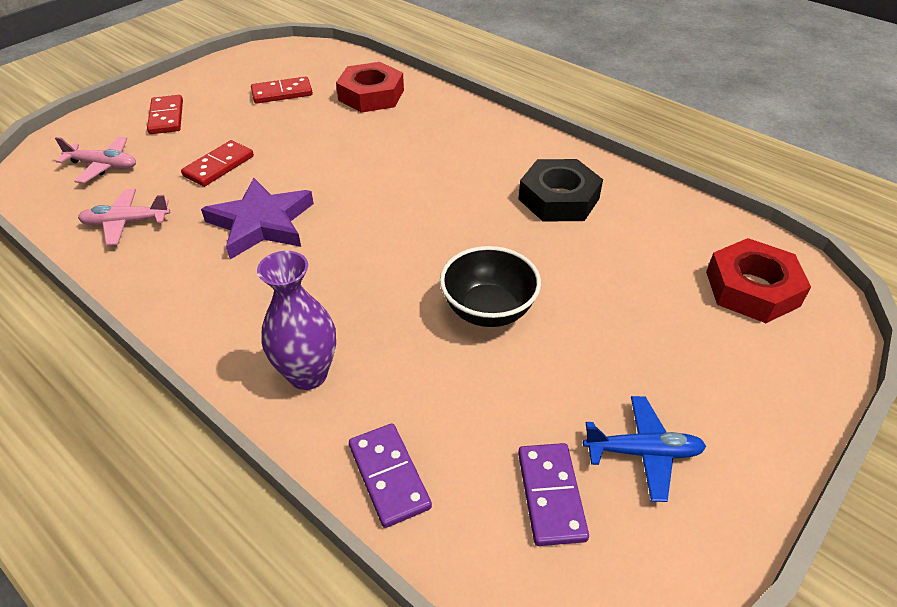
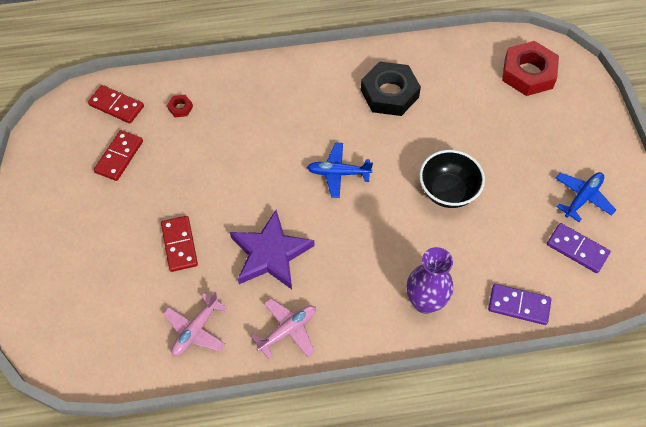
camera: 50 degrees left, 15 degrees up
(103, 166) = (105, 315): pink plane -> pink plane (287, 330)
(166, 117) = (75, 245): red domino -> red domino (116, 106)
(371, 95) = (180, 108): red nut -> red nut, size x0.42
(411, 216) = (338, 173): none -> blue plane

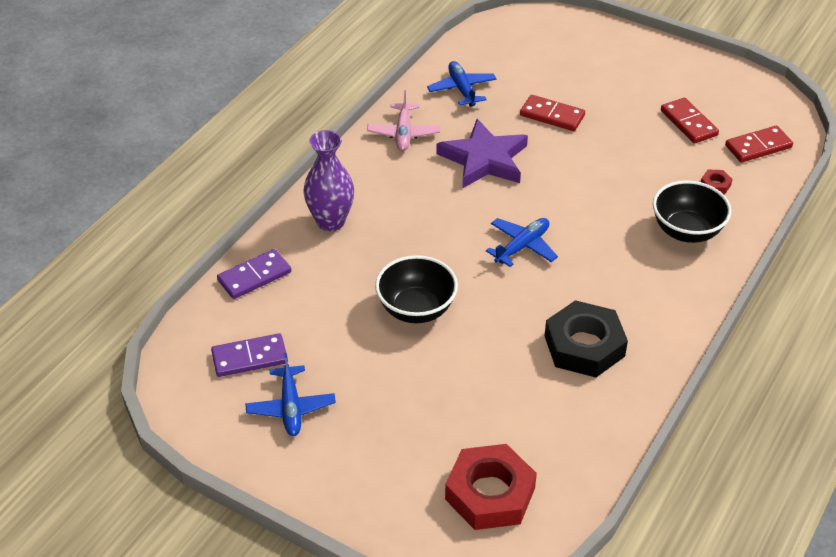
camera: 130 degrees right, 15 degrees down
(196, 330) = (462, 89): pink plane -> blue plane
(242, 99) = (686, 231): none -> black bowl

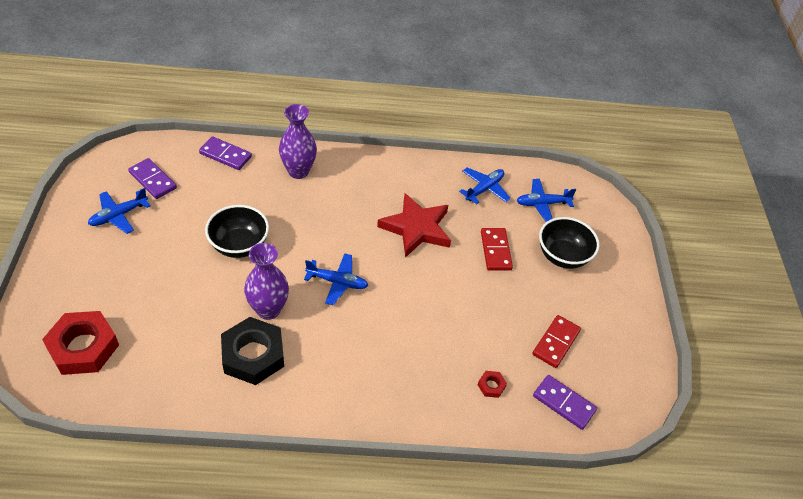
camera: 55 degrees right, 5 degrees up
(403, 133) = (412, 175): pink plane -> none
(484, 159) = (416, 228): purple star -> red star
(510, 58) = (542, 204): none -> blue plane
(528, 314) = (268, 309): none -> purple vase
(686, 231) = (420, 382): black bowl -> black bowl (562, 256)
(758, 146) = (564, 403): red domino -> purple domino

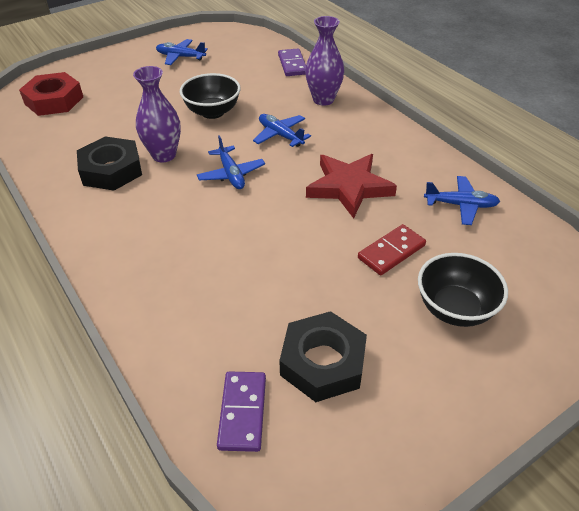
camera: 60 degrees right, 5 degrees down
(152, 180) = (228, 52): purple domino -> none
(491, 386) = (210, 334): red nut -> none
(542, 204) = (505, 256): blue plane -> blue plane (280, 135)
(555, 342) = (323, 362): red domino -> black nut

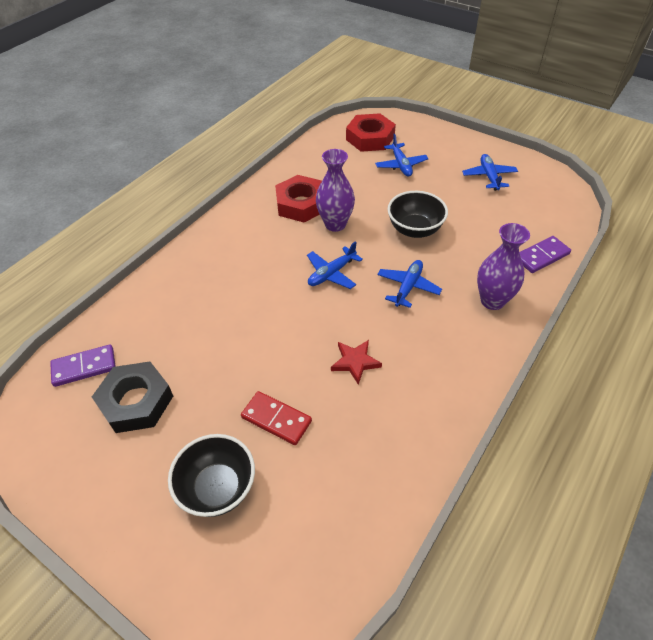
camera: 70 degrees right, 5 degrees up
(111, 170) = (301, 204): black nut -> red nut
(349, 187) = (355, 362): red star -> red star, size x0.56
(460, 205) = (373, 468): blue plane -> blue plane (401, 165)

